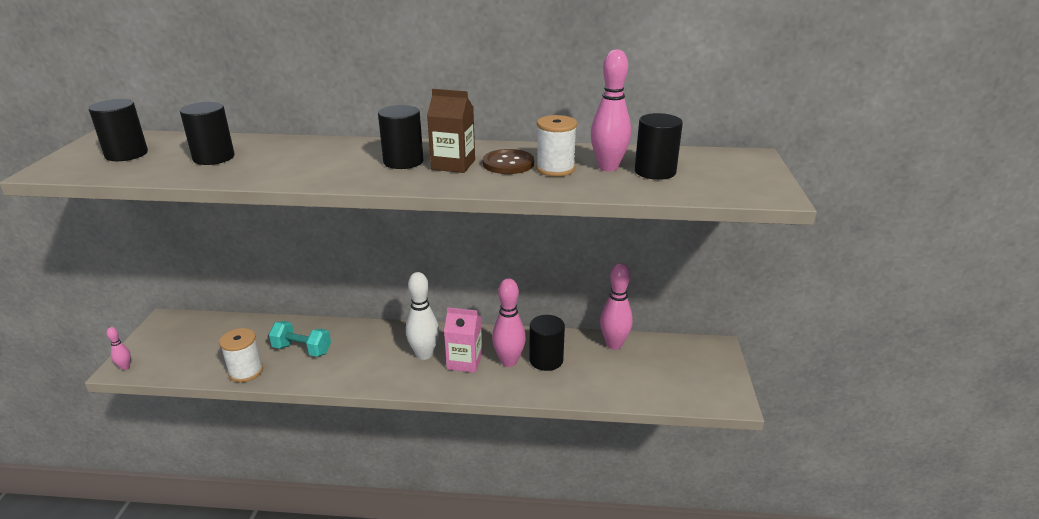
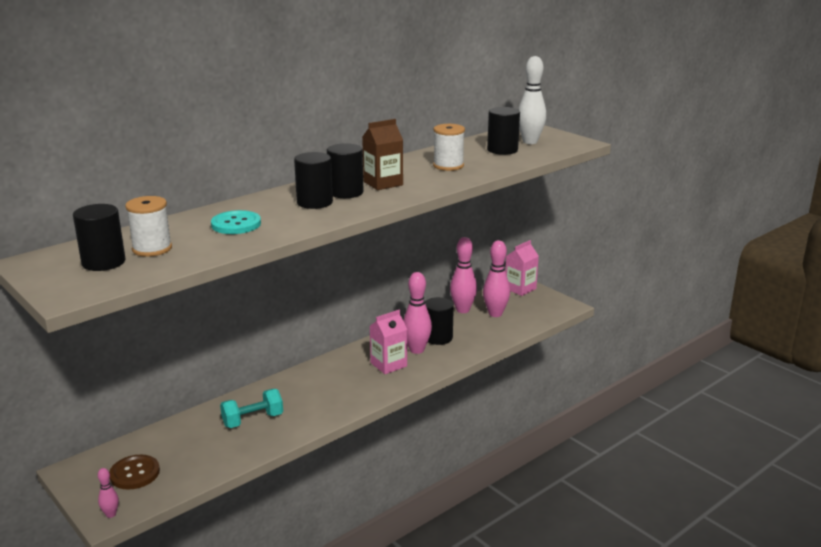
camera: 45 degrees left, 5 degrees down
(214, 158) = (194, 237): black cylinder -> black cylinder (314, 202)
(246, 371) = (234, 455): white spool -> white spool (152, 249)
(263, 158) = (236, 224): none -> turquoise button
(424, 354) = (353, 375): white bowling pin -> white bowling pin (530, 142)
(508, 163) = (414, 172): brown button -> brown button (135, 473)
(608, 167) = (473, 156): pink bowling pin -> pink bowling pin (495, 314)
(709, 352) = (520, 289): none -> pink carton

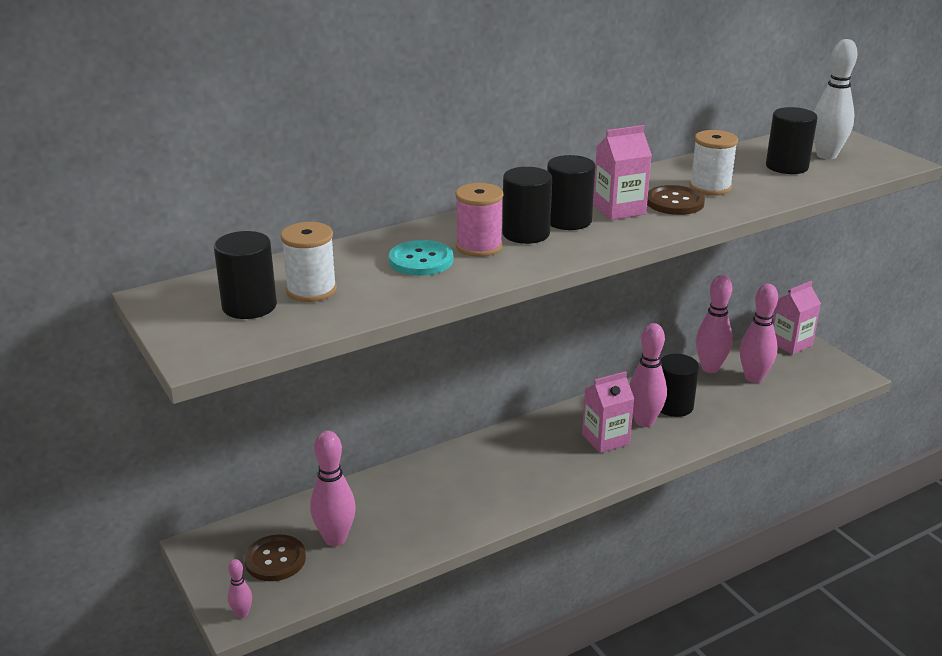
camera: 10 degrees right, 5 degrees up
(182, 453) = (335, 538): none -> pink bowling pin
(253, 420) = (426, 501): turquoise dumbbell -> none
(280, 213) = (479, 246): none -> pink spool
(383, 183) = (619, 209): brown carton -> pink carton
(423, 176) = (674, 202): none -> brown button

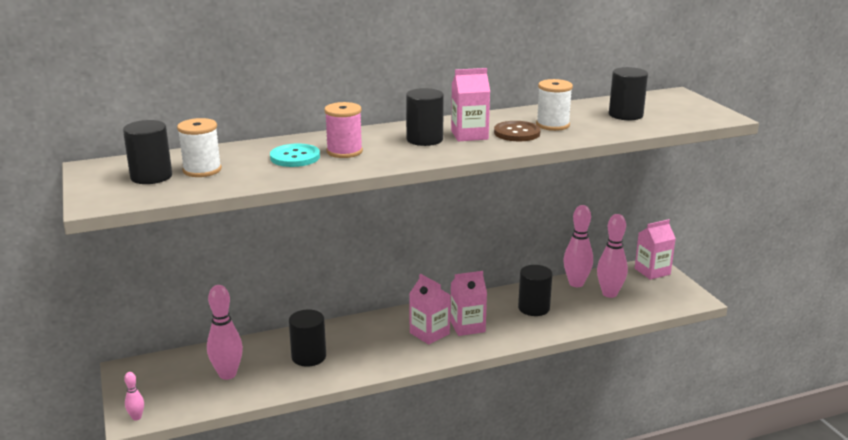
camera: 10 degrees right, 5 degrees down
(275, 559) = (177, 384): brown button -> none
(526, 233) = (386, 146): black cylinder -> black cylinder (309, 357)
(563, 453) = (429, 333): none -> pink carton
(644, 421) = (504, 317): pink bowling pin -> none
(826, 155) = (664, 109): white bowling pin -> none

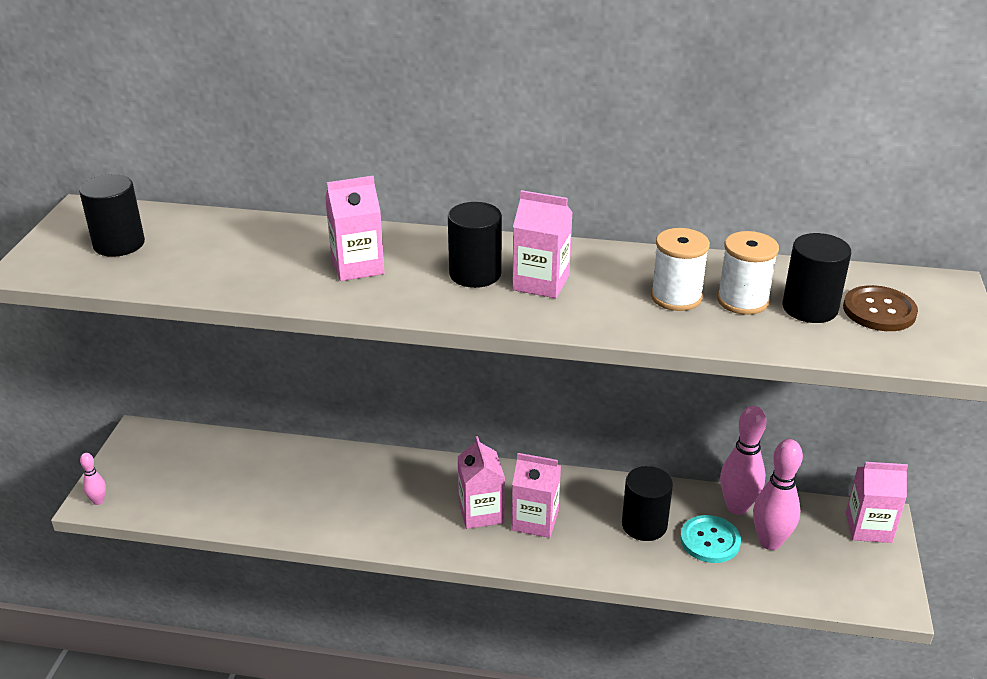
camera: 30 degrees right, 10 degrees up
(202, 170) = (177, 249): white spool -> white spool (742, 300)
(227, 374) = (223, 481): pink bowling pin -> none
(295, 157) = (293, 259): turquoise button -> turquoise button (710, 540)
(309, 357) = (321, 491): black cylinder -> none
(344, 151) = (357, 266): pink spool -> pink carton
(517, 133) = (608, 298): brown button -> brown button (879, 311)

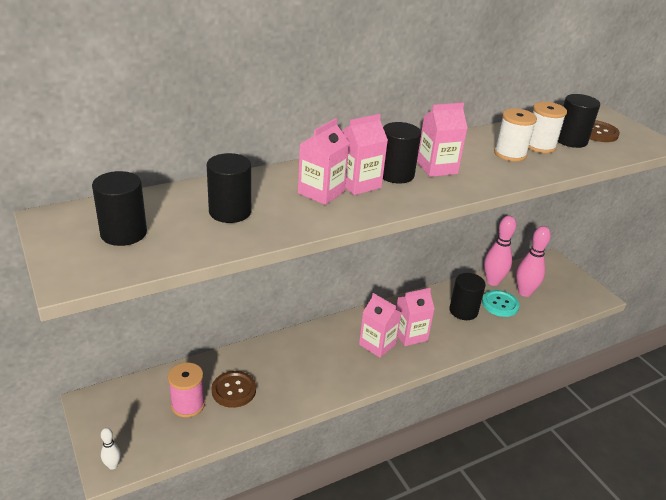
camera: 40 degrees left, 0 degrees up
(98, 501) = (113, 465): pink bowling pin -> white bowling pin
(216, 478) = (188, 404): none -> pink spool
(237, 256) = (230, 212): none -> black cylinder
(272, 486) = (234, 390): none -> brown button
(868, 527) = (553, 266): pink carton -> pink carton (358, 184)

